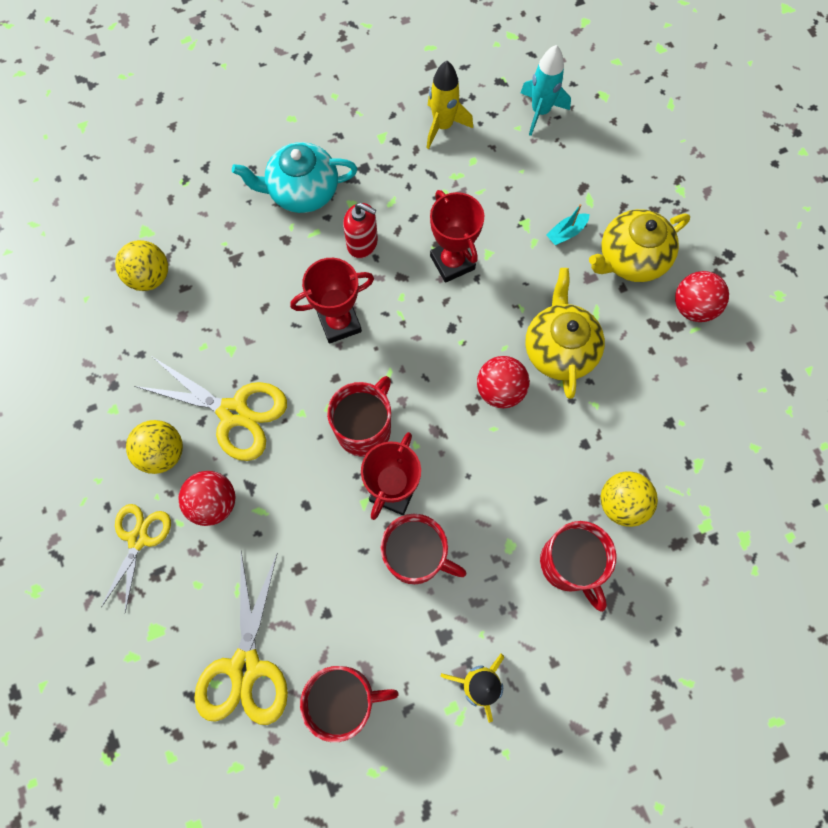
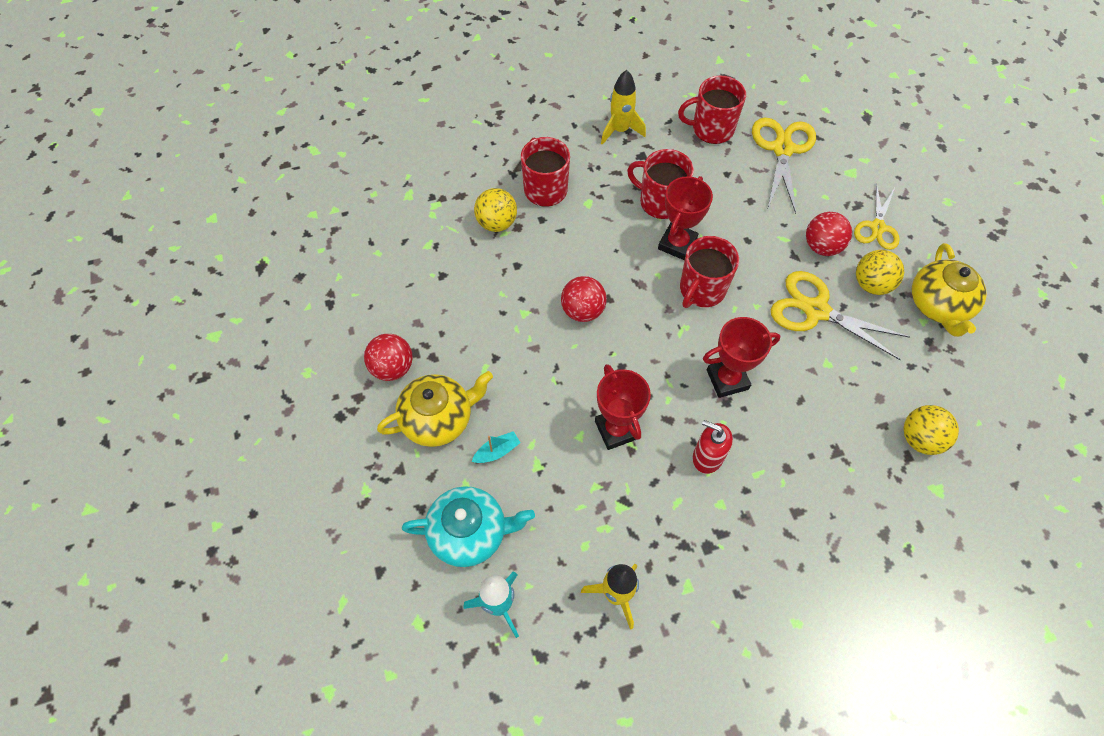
camera: 175 degrees left, 10 degrees down
(302, 192) = (774, 522): turquoise teapot -> turquoise teapot (469, 533)
(559, 349) = (524, 340): yellow teapot -> yellow teapot (938, 305)

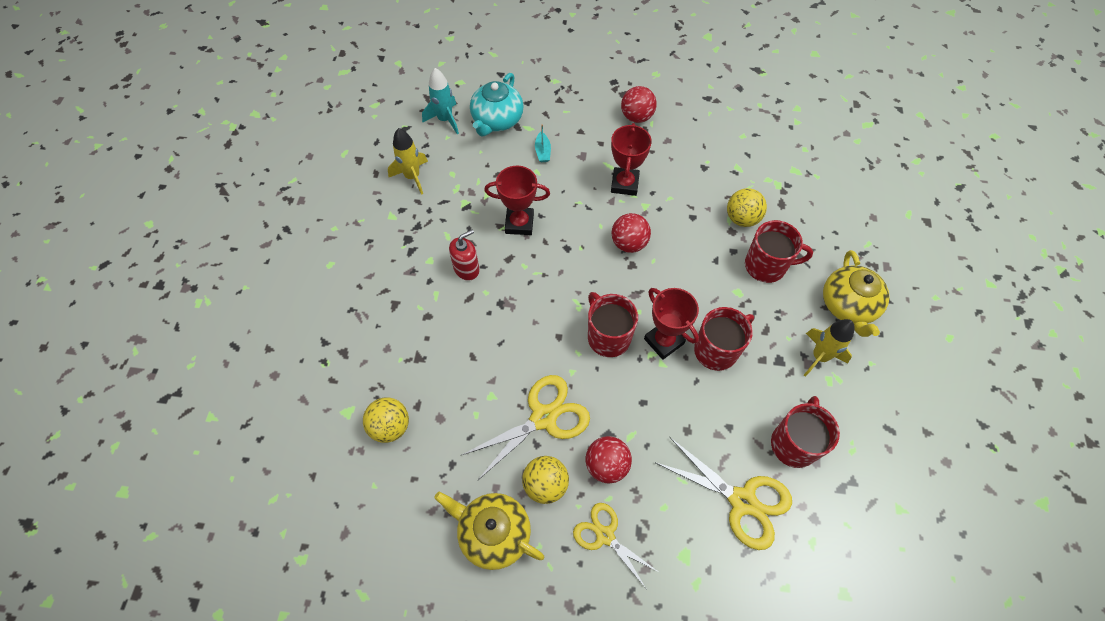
camera: 115 degrees right, 0 degrees up
(438, 419) = (584, 129): yellow teapot -> yellow teapot (848, 306)
(727, 379) = (518, 313): red trophy -> red trophy (624, 184)

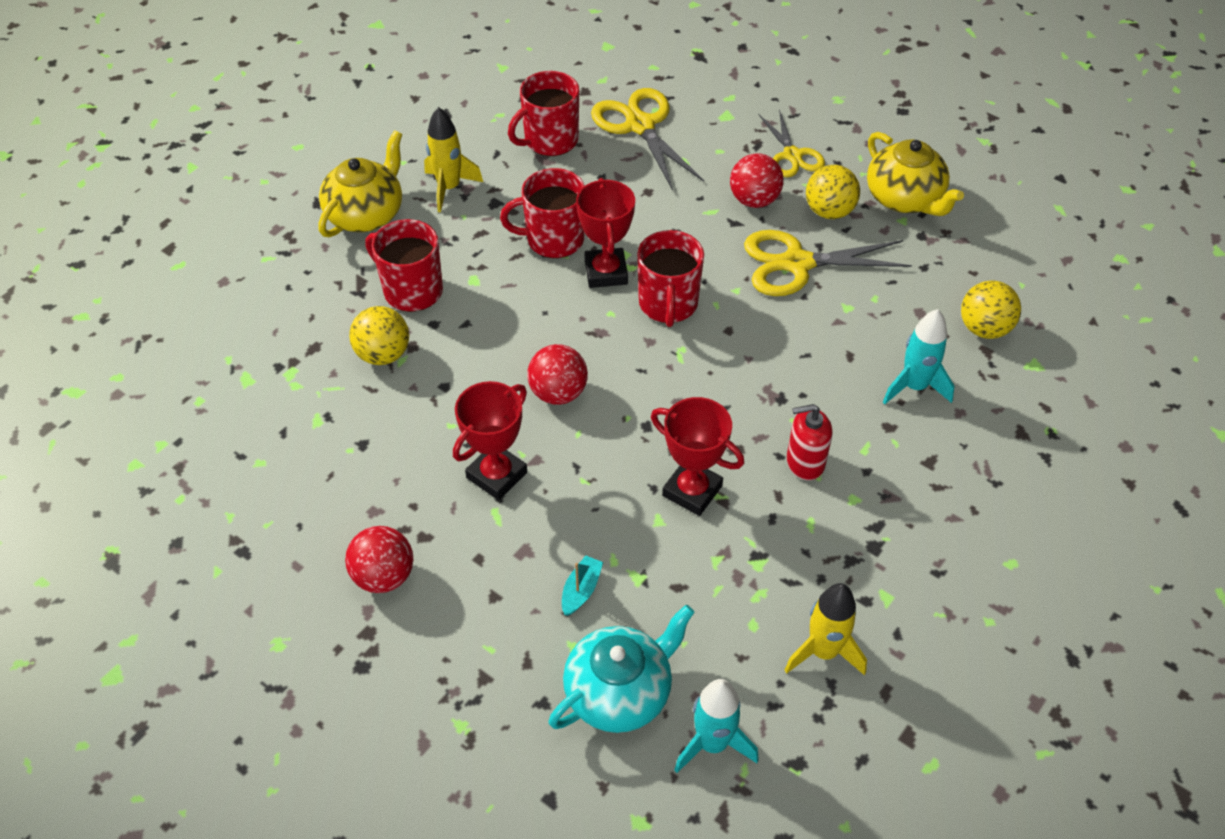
camera: 150 degrees left, 10 degrees down
(422, 353) = (914, 387): none -> turquoise rocket

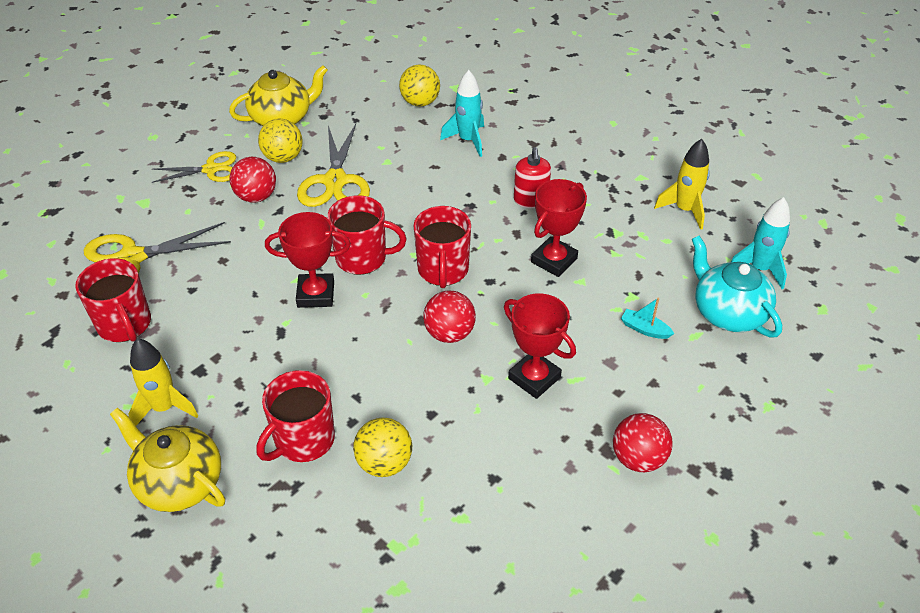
camera: 85 degrees left, 5 degrees down
(553, 239) = (264, 328): red mug -> red mug (443, 270)

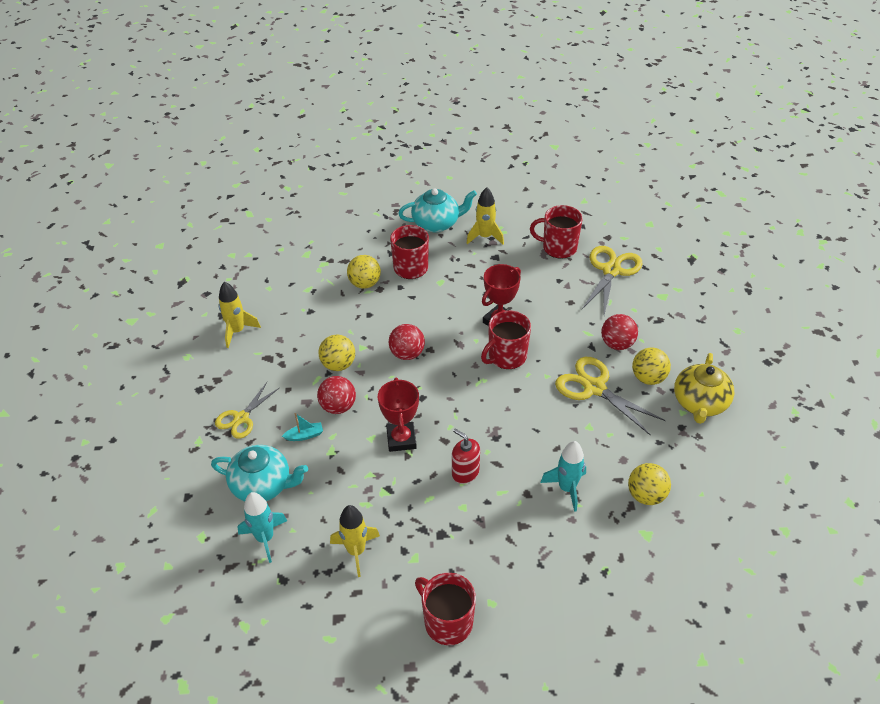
camera: 135 degrees right, 0 degrees up
(179, 482) = (436, 223): yellow teapot -> turquoise teapot
(211, 169) = (669, 338): yellow scissors -> yellow scissors (241, 418)
(443, 270) = (455, 383): red mug -> red mug (447, 622)
(534, 378) = (338, 364): red trophy -> yellow ball
(614, 525) = (237, 331): none -> yellow rocket
(638, 458) = (249, 365): red ball -> red ball (338, 406)

